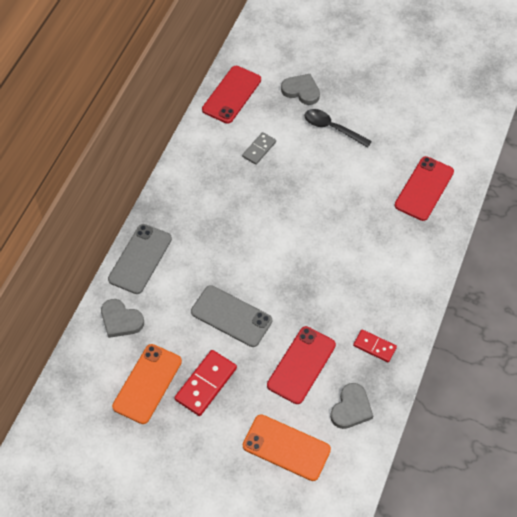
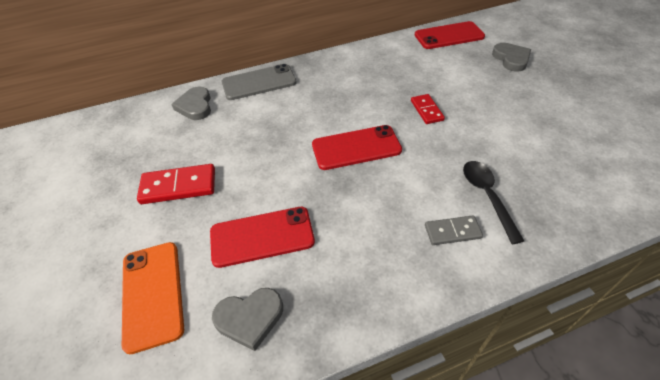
camera: 50 degrees right, 10 degrees down
(147, 384) = (148, 154): orange phone -> none
(231, 316) = (263, 157): grey phone -> none
(259, 149) = (430, 73): grey domino -> grey domino (452, 232)
(332, 128) = (512, 93): black spoon -> black spoon (487, 196)
(374, 347) = (346, 281): red domino -> red domino (426, 110)
(424, 188) = (565, 186): red phone -> red phone (356, 148)

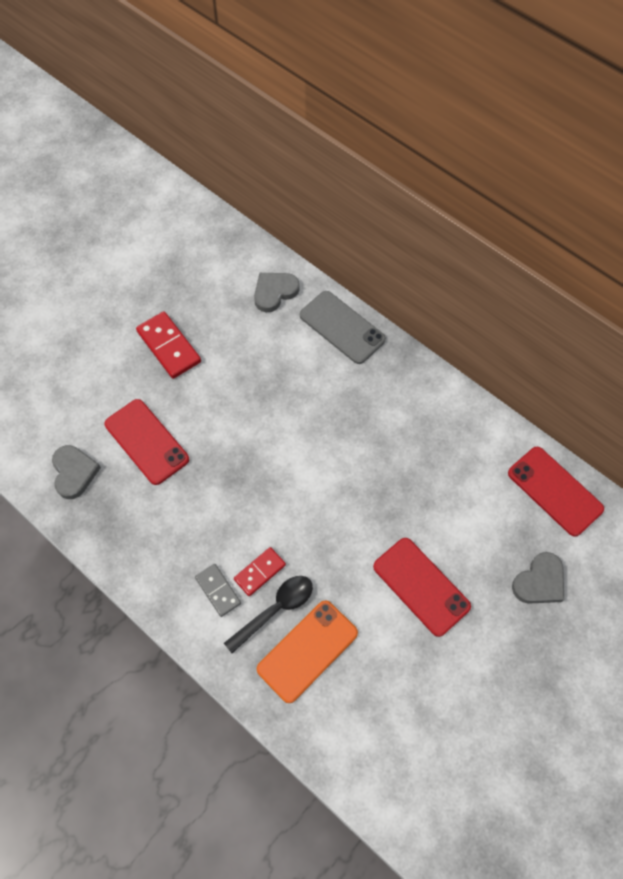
camera: 60 degrees right, 15 degrees up
(153, 294) = (66, 397): orange phone -> orange phone (307, 651)
(250, 318) = (74, 472): grey heart -> grey heart turned 150 degrees counterclockwise
(356, 148) = (286, 468): red phone -> red phone (421, 586)
(426, 110) = (380, 514): red domino -> red domino (259, 572)

